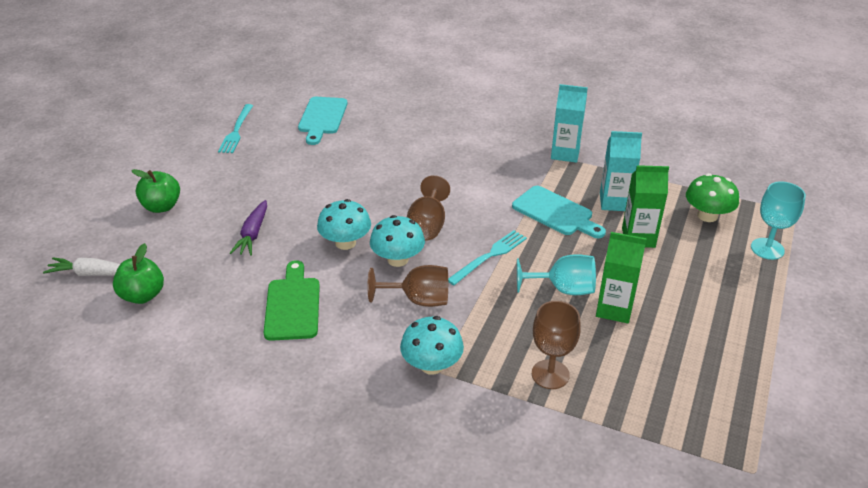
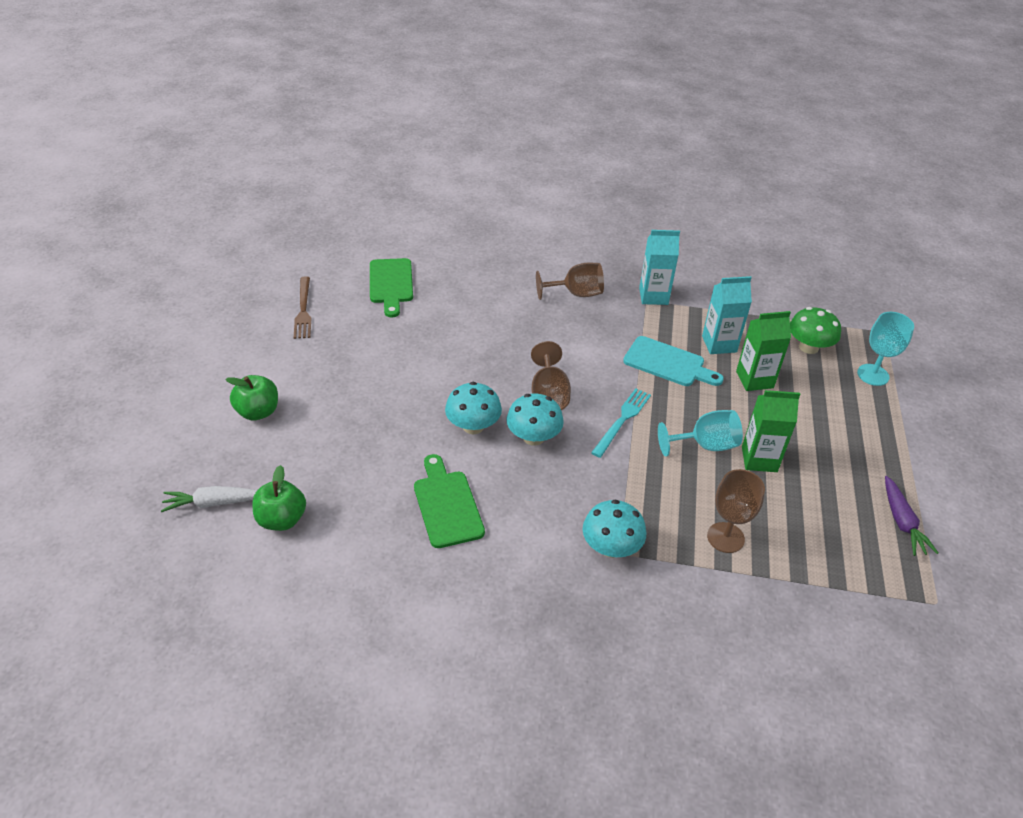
camera: 15 degrees left, 5 degrees up
(236, 130) = (303, 310): turquoise fork -> brown fork
(253, 234) = (372, 430): purple carrot -> purple carrot (902, 522)
(322, 118) = (391, 284): turquoise cutting board -> green cutting board
(418, 300) = (571, 479): brown goblet -> brown goblet (576, 294)

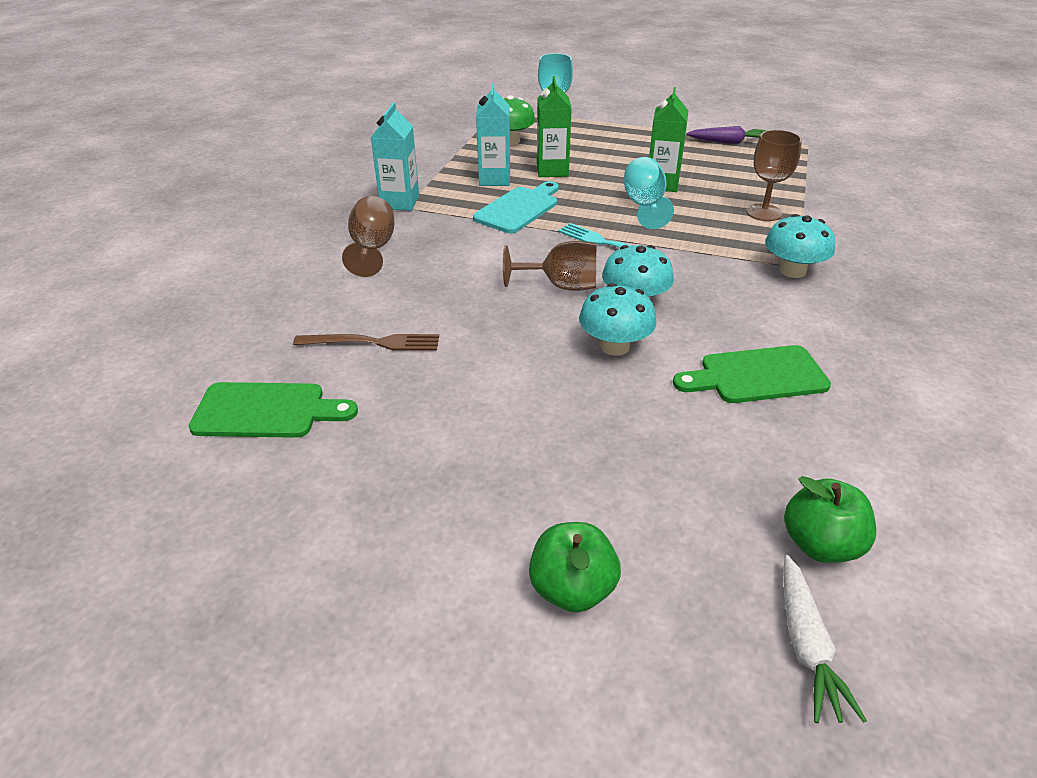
camera: 80 degrees left, 5 degrees down
(303, 310) = (289, 529): brown fork -> brown fork (373, 343)

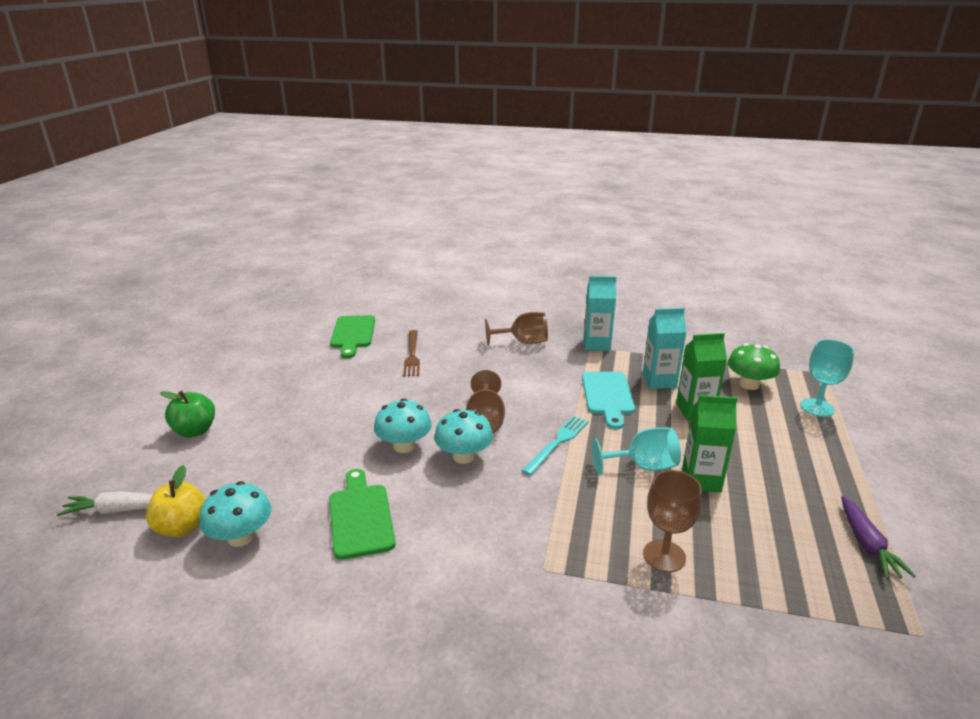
camera: 85 degrees right, 10 degrees down
(519, 209) = (607, 396): turquoise cutting board -> turquoise cutting board turned 60 degrees clockwise
(792, 271) = (533, 563): turquoise mushroom -> turquoise mushroom (241, 537)
(820, 544) = (182, 527): green apple -> yellow apple

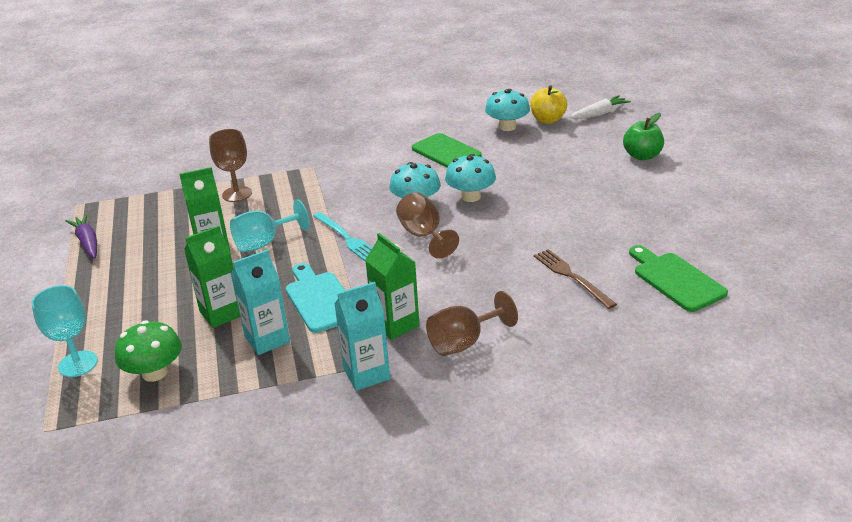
camera: 155 degrees right, 5 degrees up
(557, 443) = (346, 238): turquoise fork -> turquoise fork turned 45 degrees counterclockwise
(560, 363) = (395, 324): none -> green carton

